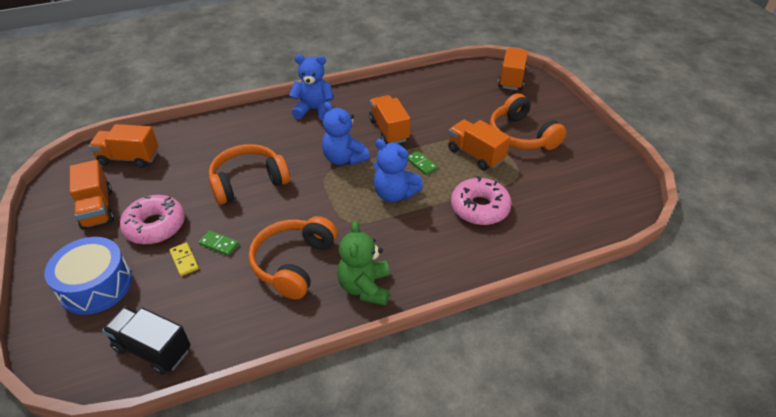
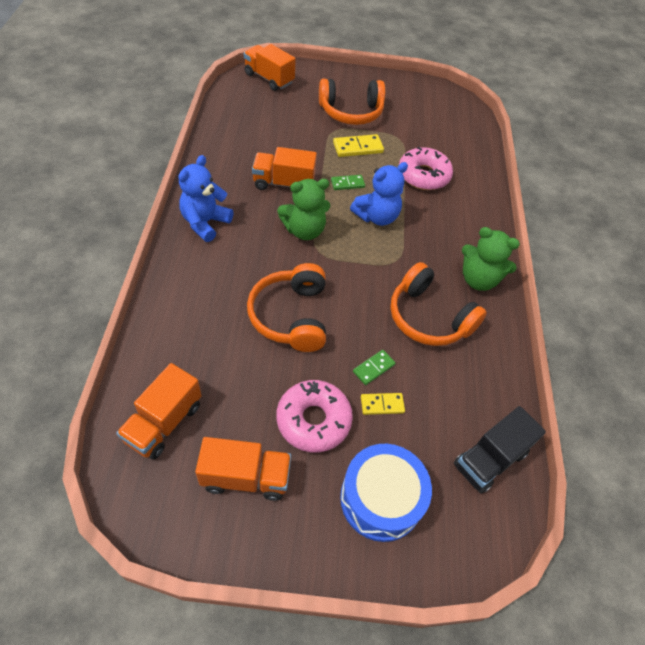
camera: 70 degrees left, 10 degrees up
(344, 158) = (304, 230): blue teddy bear -> green teddy bear
(475, 155) = (358, 148): orange truck -> yellow domino

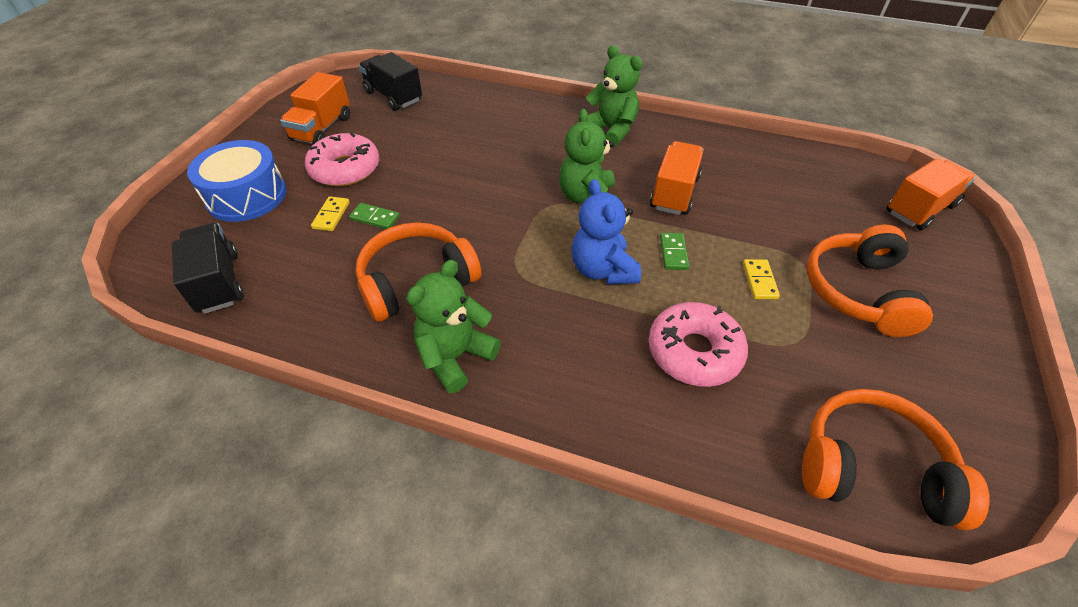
camera: 110 degrees right, 5 degrees down
(164, 422) = (393, 96): orange truck -> black truck
(205, 223) = (611, 130): blue teddy bear -> green teddy bear
(291, 316) = (466, 171): orange headphones -> orange headphones (871, 468)
(358, 148) = (759, 281): yellow domino -> yellow domino, size x0.64
(373, 368) = (374, 218): green domino -> green domino turned 45 degrees counterclockwise

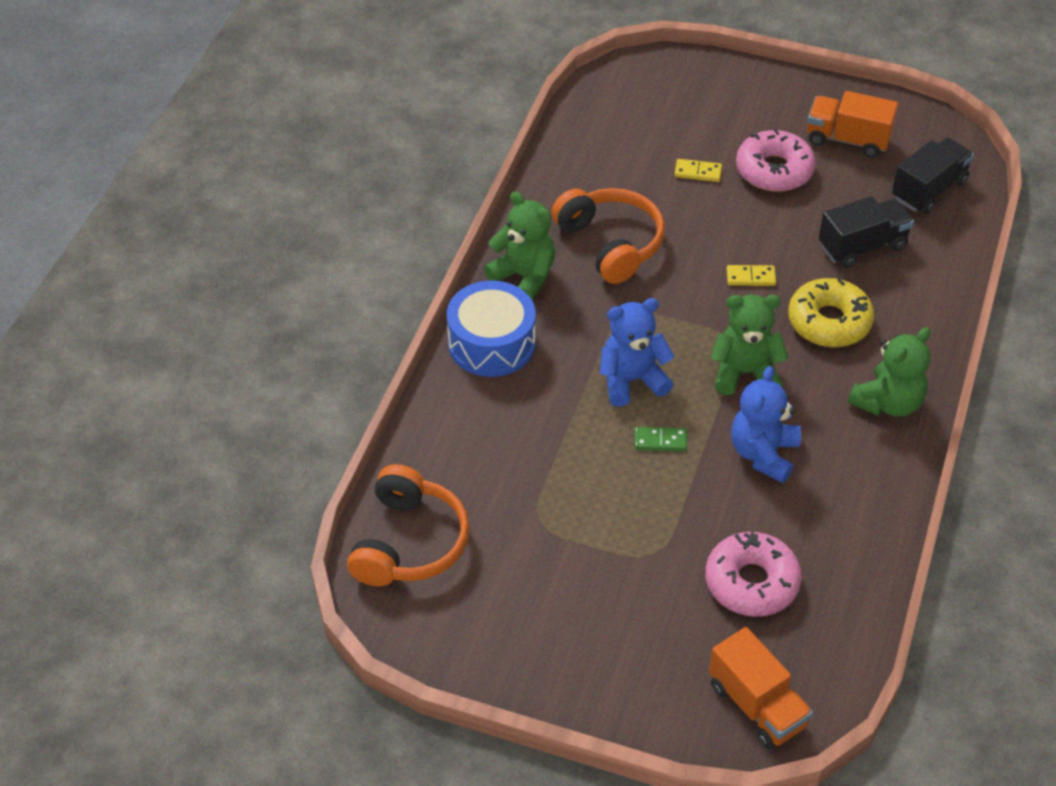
camera: 90 degrees right, 0 degrees up
(218, 282) = (603, 117): black truck -> black truck (862, 246)
(246, 196) = (722, 107): blue drum -> blue drum (491, 343)
(374, 218) = (696, 204): green domino -> none
(529, 151) = (829, 322): none -> yellow donut
(674, 193) = (763, 454): orange truck -> blue teddy bear
(694, 352) = (529, 440): pink donut -> pink donut (751, 582)
(759, 281) = (622, 509): yellow domino -> yellow domino (750, 277)
(857, 291) = (610, 593): orange headphones -> none

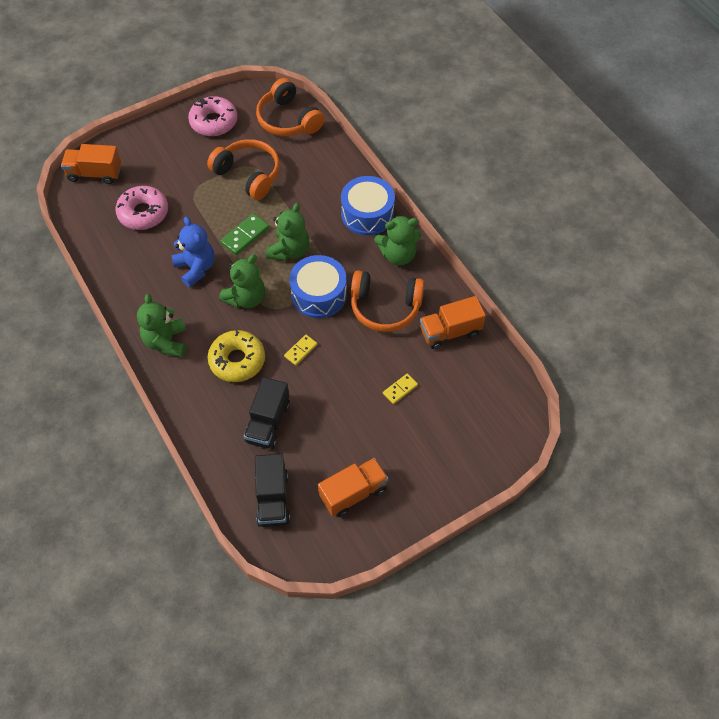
camera: 130 degrees right, 10 degrees up
(559, 513) = (248, 175): none -> orange headphones
(581, 175) = (450, 332): none -> orange truck
(632, 380) = (289, 250): blue teddy bear -> green teddy bear
(660, 441) = (245, 236): green domino -> green domino, size x1.55
(661, 311) = (319, 294): none -> blue drum
(774, 170) = (365, 429): pink donut -> pink donut (214, 122)

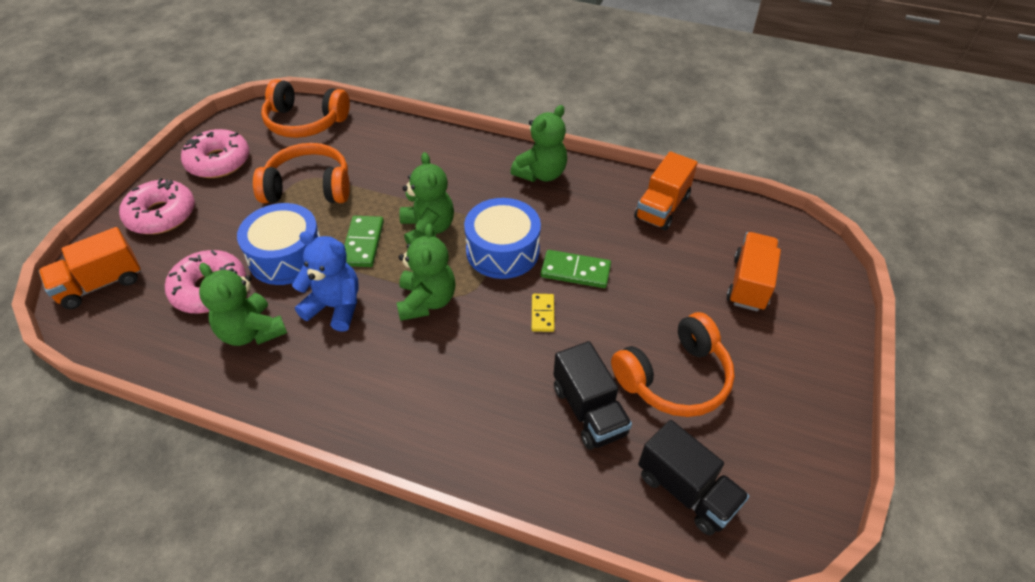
camera: 40 degrees left, 10 degrees down
(155, 144) = (161, 215): none -> pink donut
(166, 342) = (375, 407): green teddy bear -> green teddy bear (251, 332)
(237, 360) = (484, 370): yellow donut -> none
(347, 337) = (575, 271): none -> green domino
(353, 493) = (755, 416): orange truck -> orange truck (749, 284)
(367, 214) = (473, 157): blue drum -> blue drum (286, 256)
(385, 307) = (580, 223): orange headphones -> orange headphones (674, 378)
(400, 389) = (679, 284): yellow domino -> none

